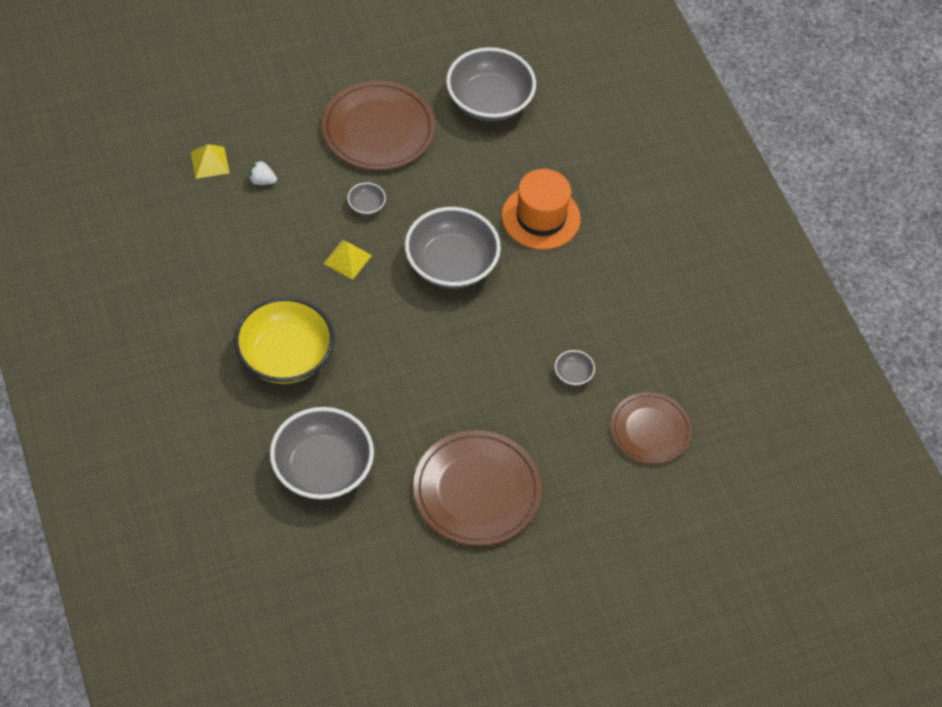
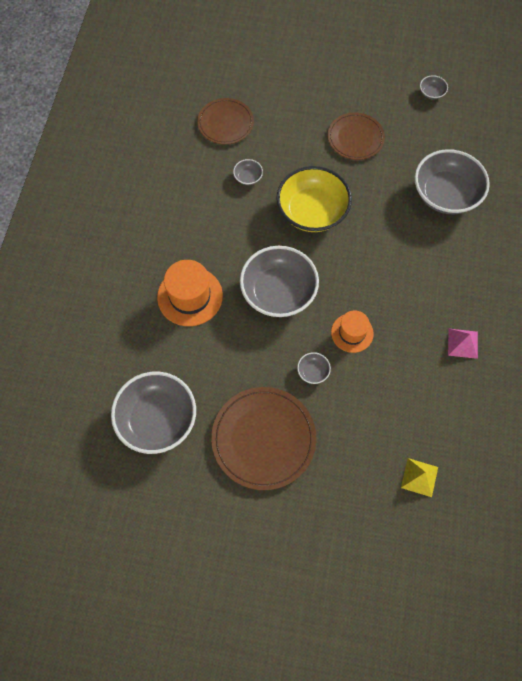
camera: 145 degrees left, 10 degrees up
(221, 302) = (463, 343): none -> pink pyramid
(262, 181) = (384, 436): white strawberry -> none
(285, 356) = (434, 280): yellow bowl -> yellow bowl (312, 211)
(347, 259) = (352, 333): yellow pyramid -> orange hat
(414, 612) = (431, 93): none -> grey bowl
(477, 490) = (355, 138): brown plate -> brown plate, size x0.65

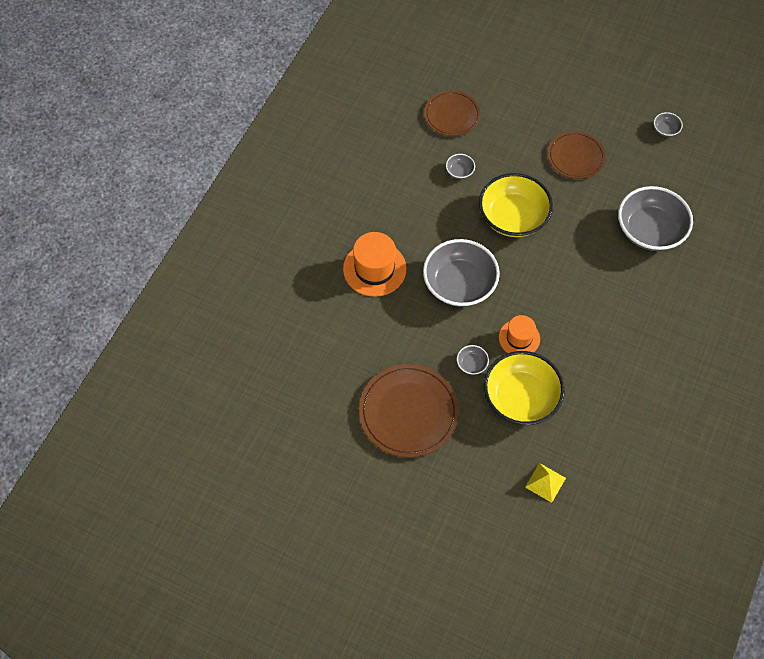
camera: 15 degrees right, 5 degrees down
(157, 419) = (315, 371): grey bowl -> none
(370, 394) = (521, 398): none -> yellow bowl
(463, 343) = (624, 373): pink pyramid -> none

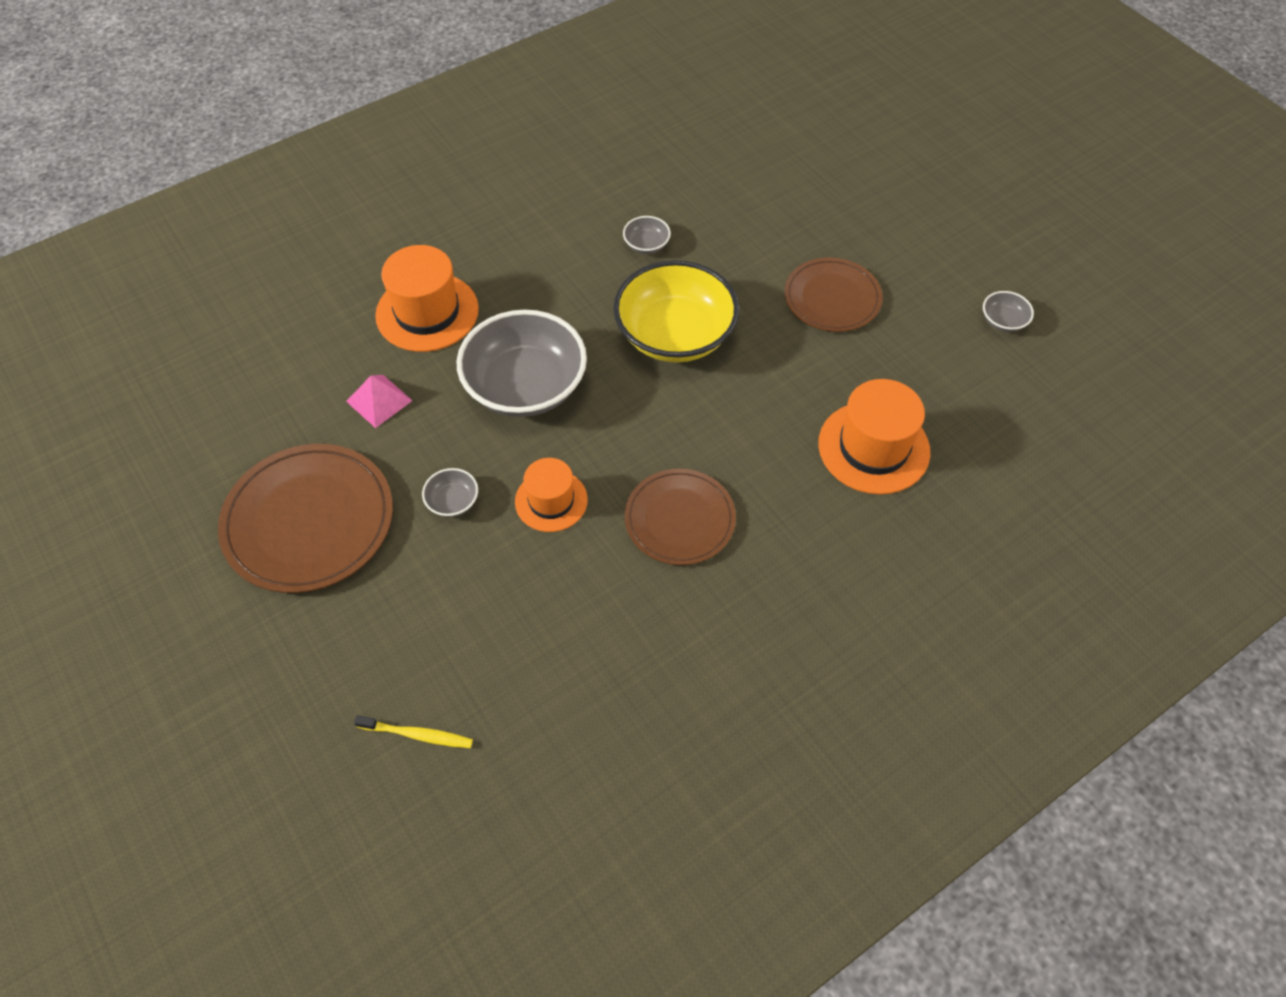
camera: 30 degrees right, 5 degrees down
(390, 331) = (379, 401): none -> pink pyramid
(452, 115) = (692, 173): brown plate -> brown plate (680, 519)
(521, 398) = (484, 587): yellow bowl -> none
(545, 482) = (417, 734): yellow pyramid -> yellow toothbrush
(650, 230) = (873, 447): grey bowl -> orange hat

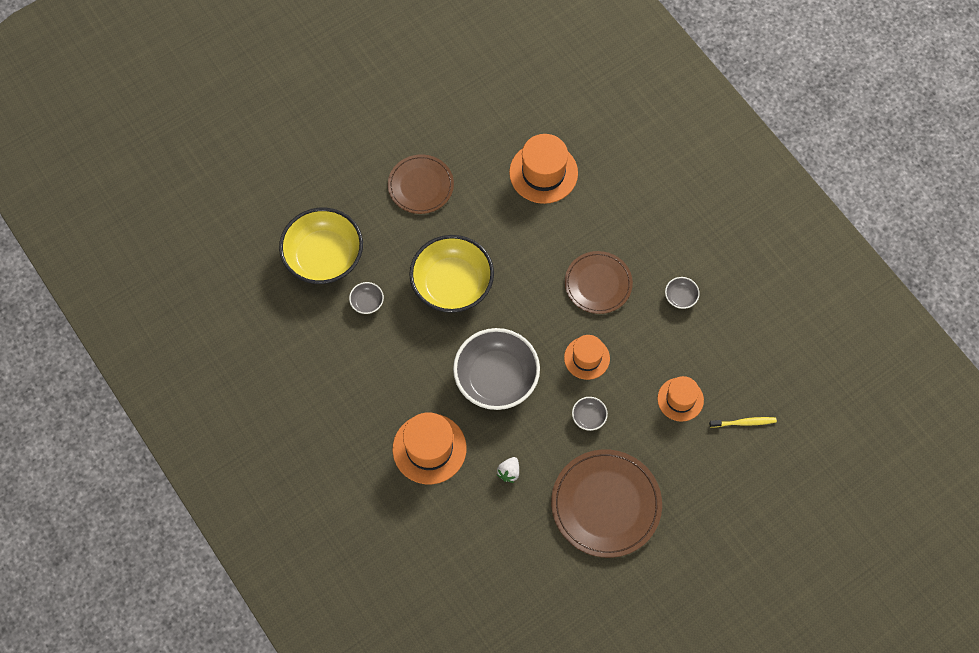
camera: 90 degrees left, 10 degrees up
(379, 401) = (509, 472): pink pyramid -> white strawberry
(417, 734) = (744, 422): yellow toothbrush -> yellow toothbrush turned 75 degrees clockwise
(470, 634) = (680, 399): none -> orange hat
(713, 200) = (324, 257): none -> yellow bowl
(1003, 321) = (442, 87): grey bowl -> grey bowl (680, 297)

